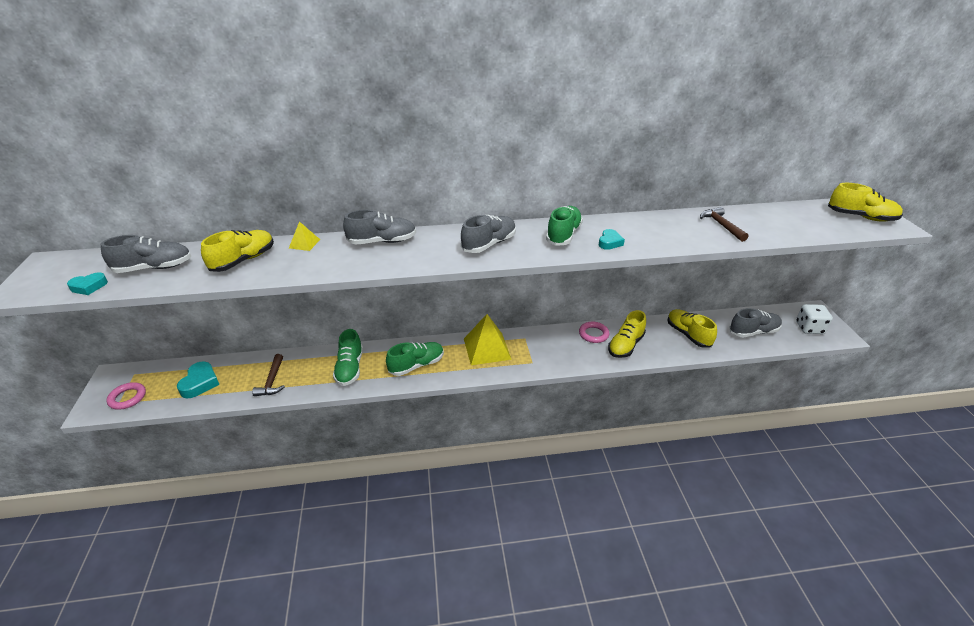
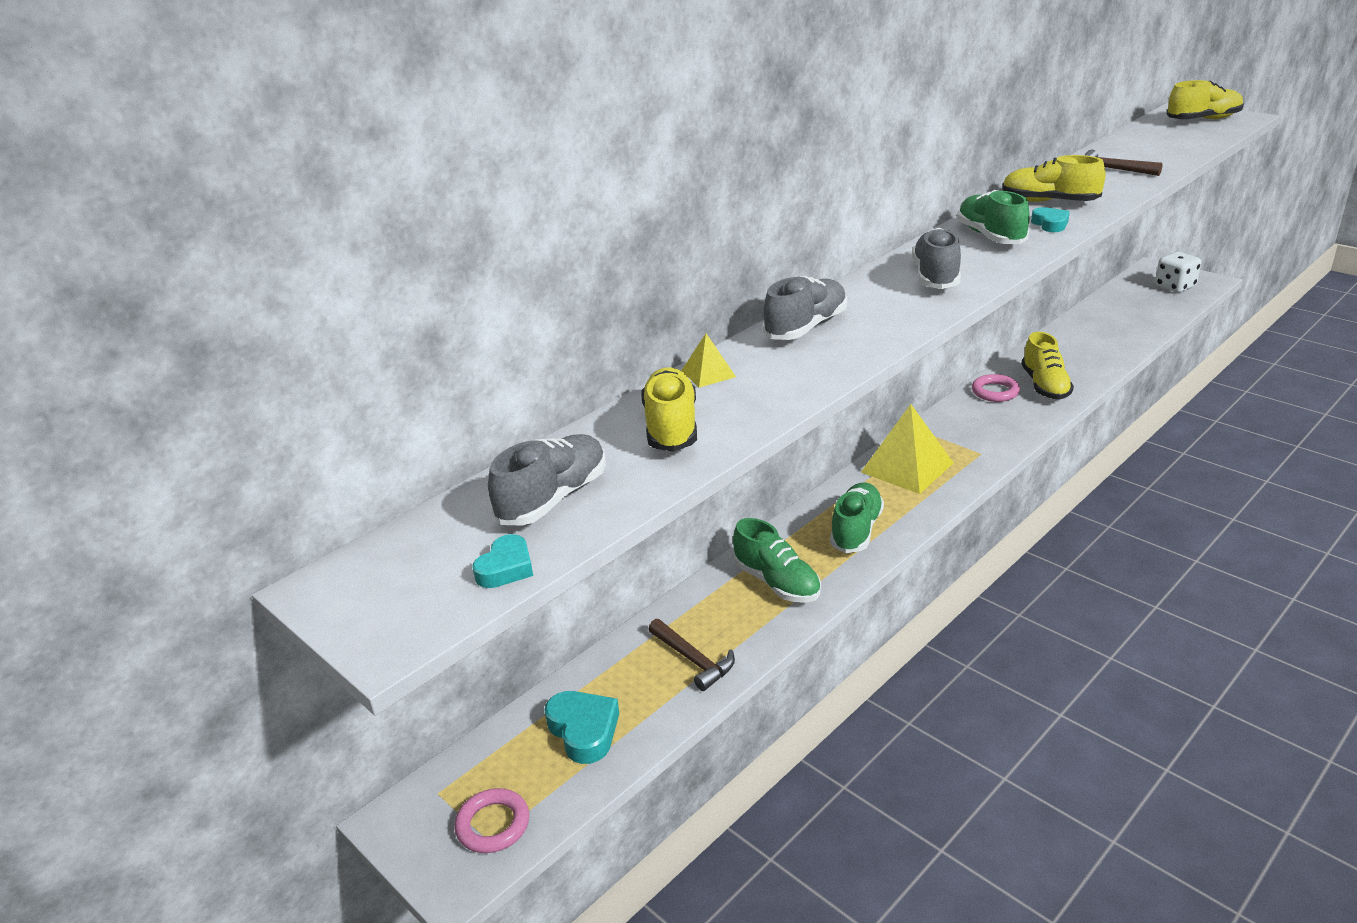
camera: 35 degrees left, 5 degrees down
(688, 335) = (1085, 345): yellow shoe -> yellow shoe (1049, 202)
(753, 332) = (1136, 313): grey shoe -> none

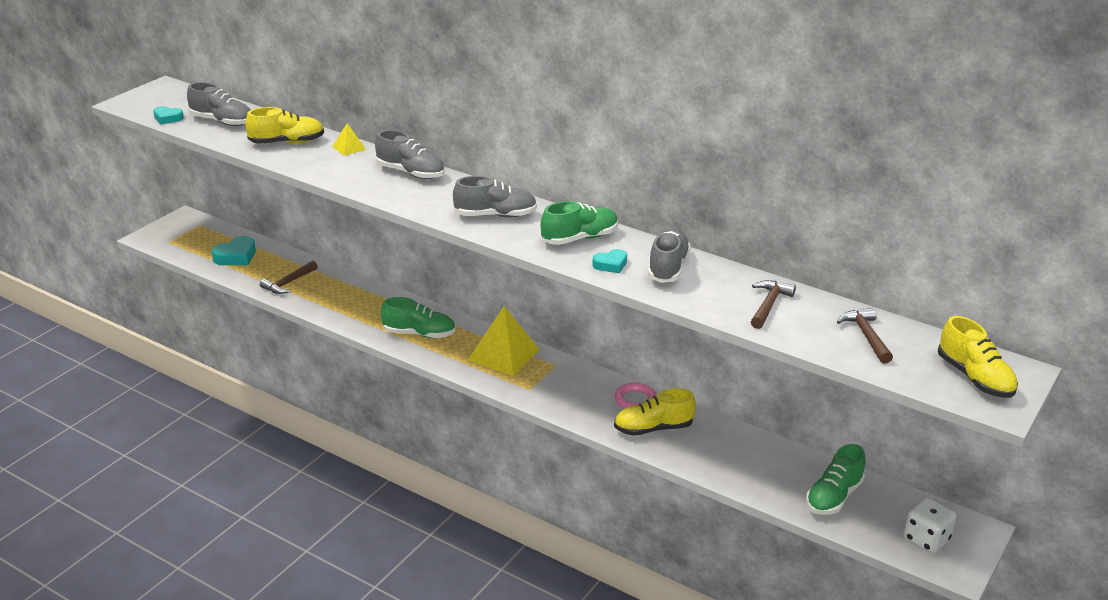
camera: 75 degrees right, 0 degrees up
(493, 825) = (177, 241): pink ring -> none
(777, 583) = (360, 306): green shoe -> green shoe (833, 497)
(1049, 202) = (667, 267): yellow shoe -> grey shoe
(1153, 143) = (866, 336): none -> brown hammer

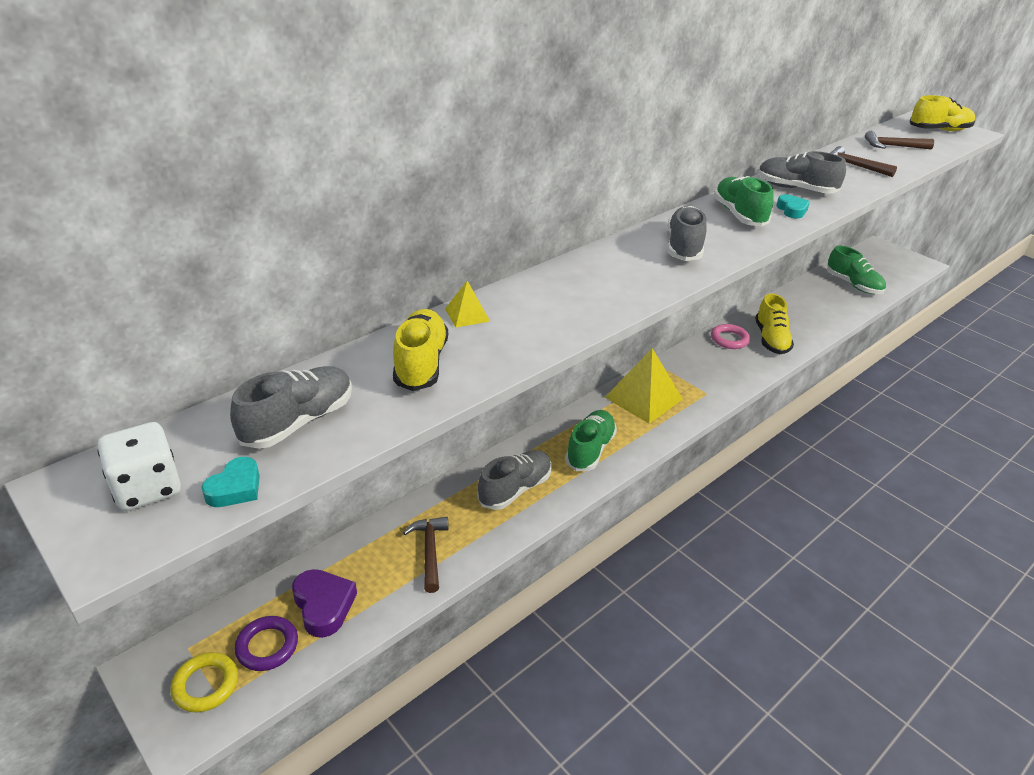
camera: 75 degrees left, 5 degrees up
(176, 236) = (205, 685): none -> yellow ring
(204, 246) = (267, 646): none -> purple ring
(236, 256) = (323, 606): turquoise heart -> purple heart
(288, 283) = (429, 551): brown hammer -> brown hammer turned 150 degrees counterclockwise
(410, 173) = (562, 281): grey shoe -> grey shoe (515, 489)
(926, 539) = (893, 265): white dice -> white dice (147, 488)

